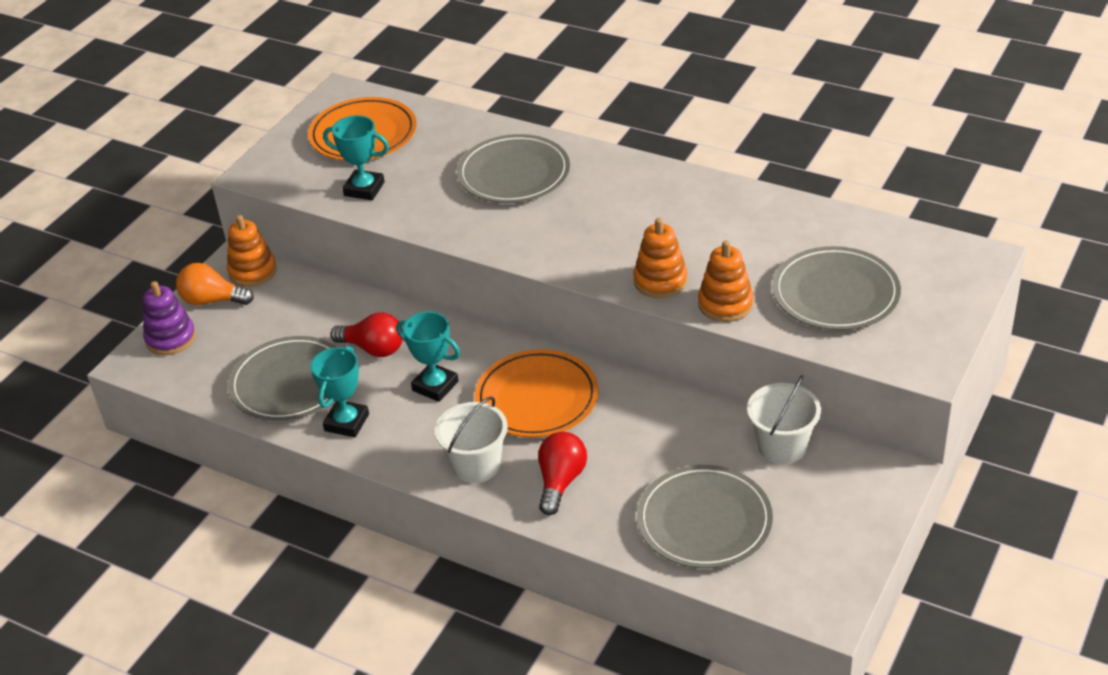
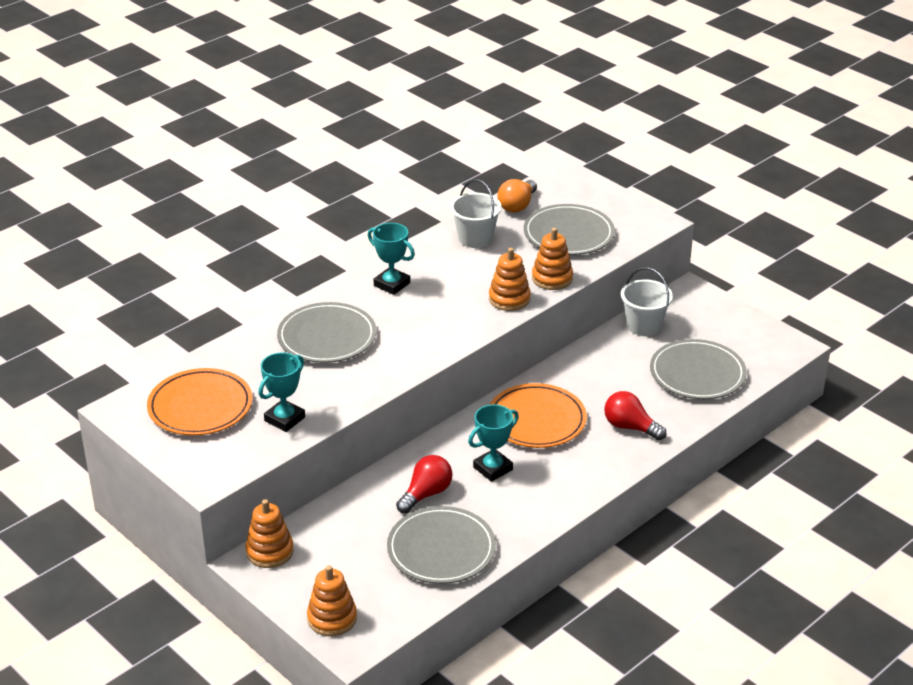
camera: 75 degrees left, 5 degrees down
(171, 338) = (332, 618): purple stacking toy -> orange stacking toy
(212, 300) = (294, 584): orange light bulb -> orange light bulb (517, 205)
(347, 422) = (508, 524): turquoise trophy -> turquoise trophy (392, 284)
(476, 465) = (593, 464): white bucket -> white bucket (475, 238)

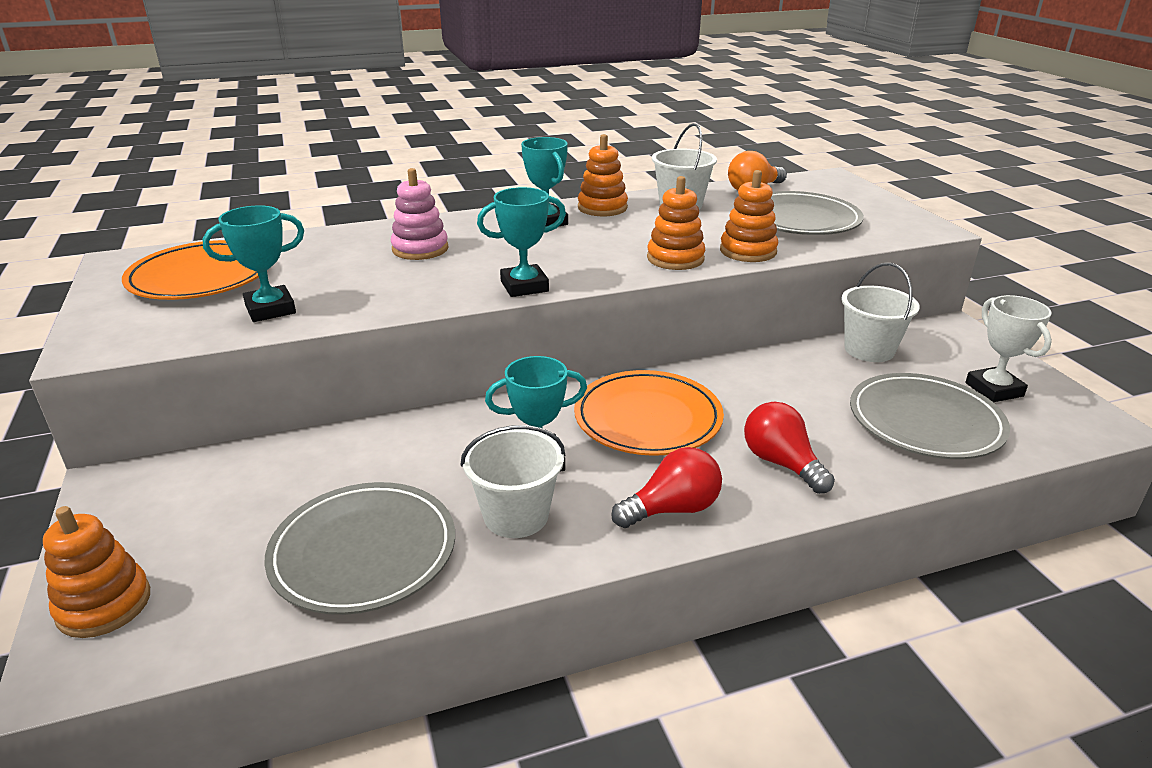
camera: 25 degrees right, 5 degrees down
(269, 551) = (151, 478): orange stacking toy -> orange stacking toy (602, 208)
(327, 337) = (420, 249): grey plate -> pink stacking toy
(426, 494) = (419, 467): red light bulb -> red light bulb (672, 509)
(430, 352) = (524, 286): none -> turquoise trophy
(506, 504) = (516, 515): none -> white bucket
(728, 337) = (994, 389): none -> white trophy

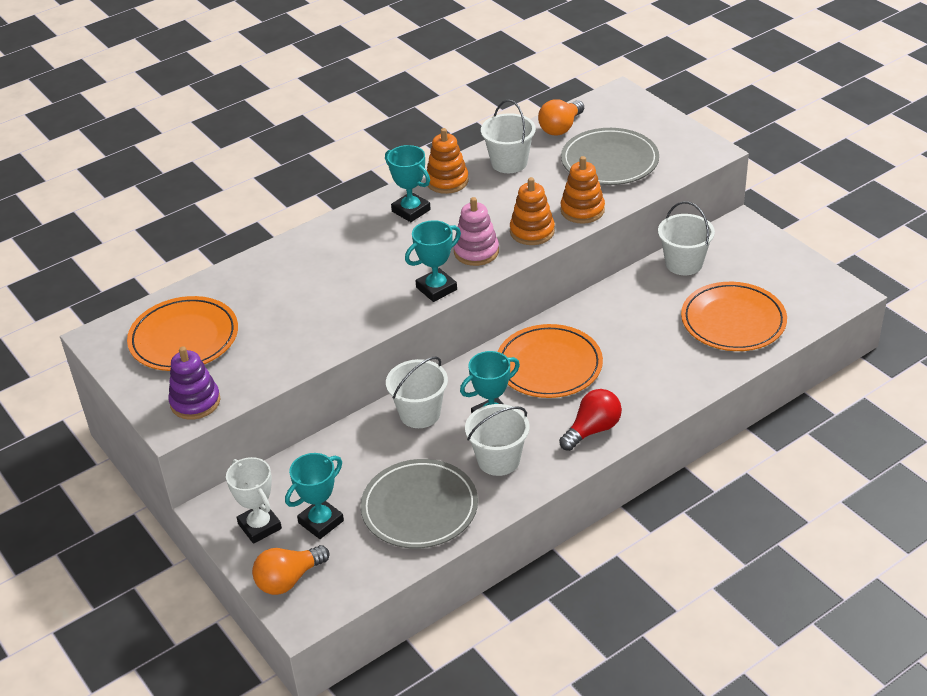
camera: 15 degrees left, 10 degrees up
(104, 604) = (288, 580): orange stacking toy -> orange light bulb
(140, 334) = (195, 402): none -> purple stacking toy
(270, 309) = (267, 356): turquoise trophy -> turquoise trophy (321, 522)
(420, 249) = (331, 267): pink stacking toy -> pink stacking toy (476, 252)
(449, 434) = (420, 413): none -> white bucket
(781, 463) = (649, 379): red light bulb -> none
(925, 421) = (733, 321): grey plate -> orange plate
(994, 389) = (774, 281): white trophy -> white trophy (260, 526)

